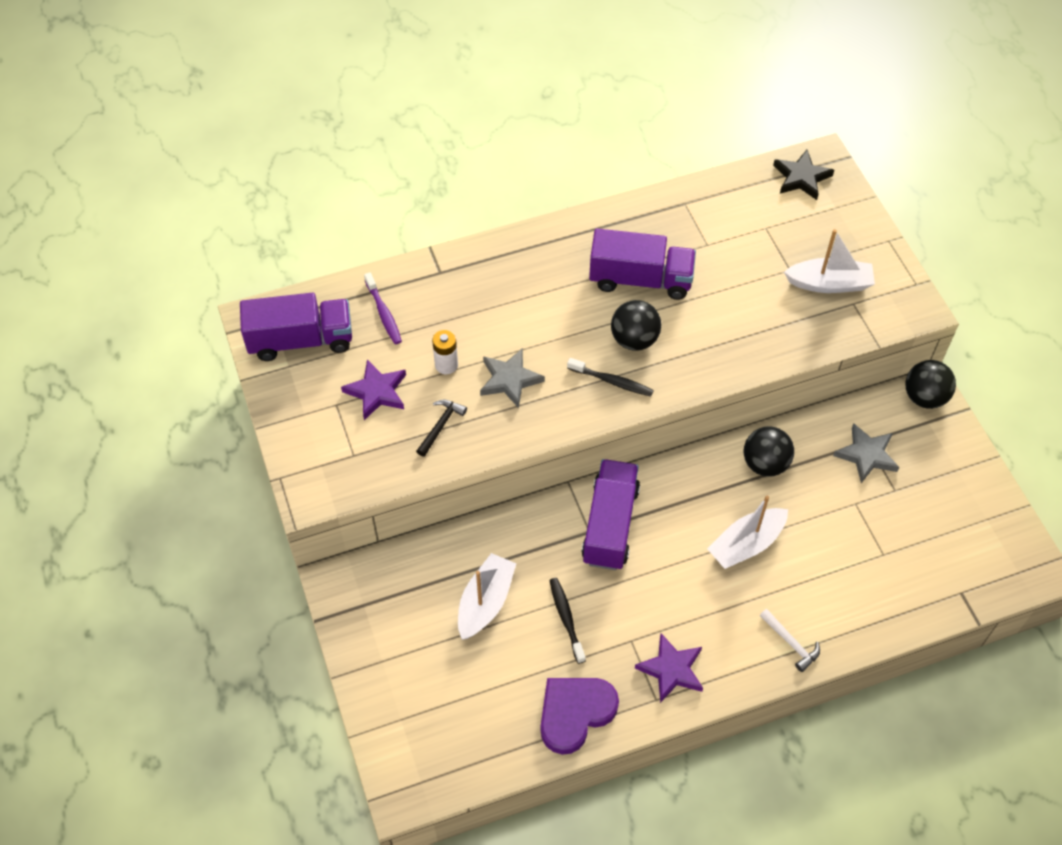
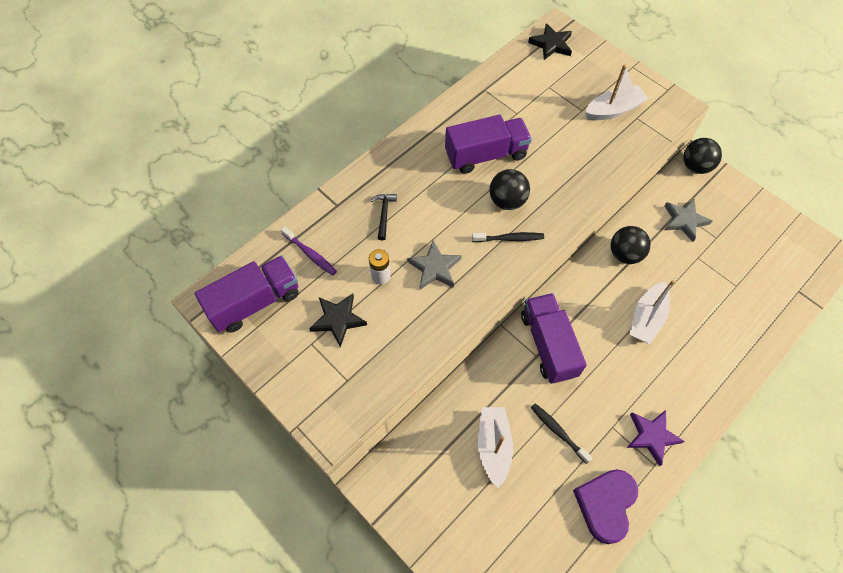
camera: 25 degrees left, 5 degrees up
(377, 392) = (338, 320): purple star -> black star
(440, 426) = (403, 327): black hammer -> black hammer (384, 214)
(790, 643) = (717, 377): white hammer -> none

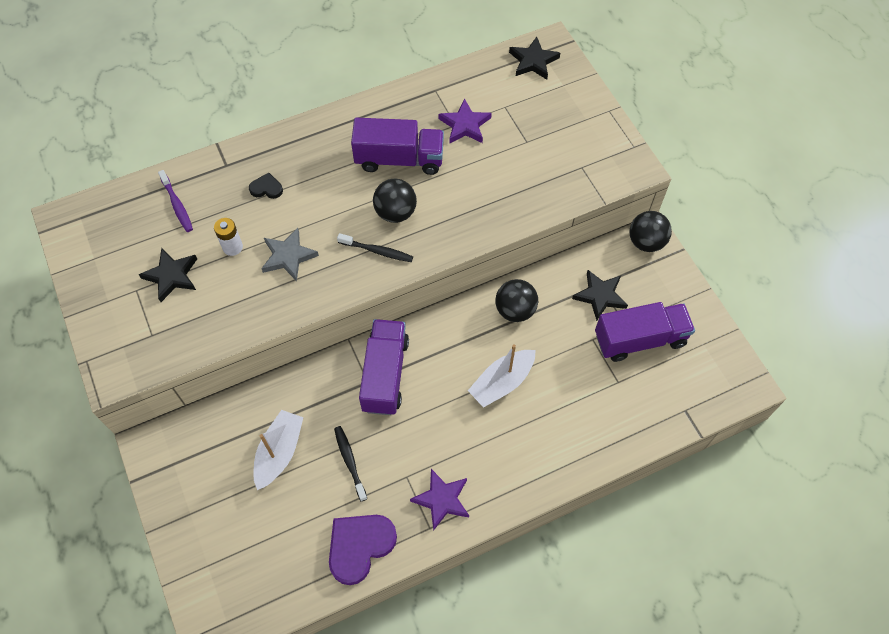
camera: 20 degrees right, 0 degrees up
(255, 302) = (104, 234): purple truck -> purple truck (640, 339)
(384, 214) = (266, 188): black hammer -> black heart
(524, 111) = (465, 125): none -> purple star
(613, 110) = (560, 151): white boat -> none
(684, 221) = (600, 296): grey star -> black star

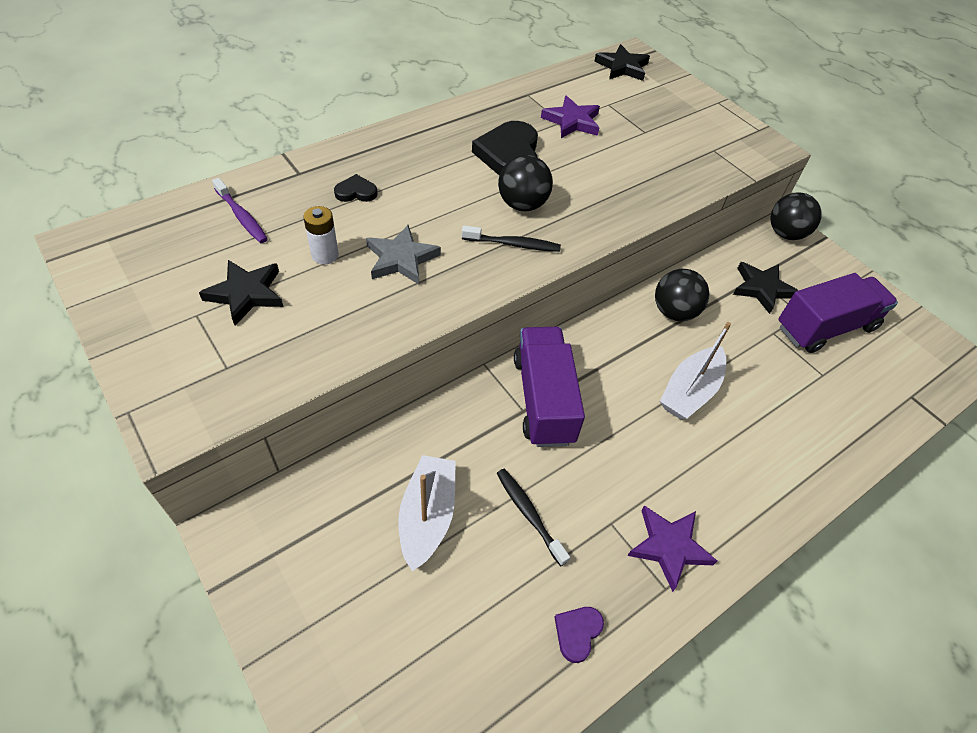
camera: 15 degrees left, 10 degrees down
(359, 546) = (577, 633): purple heart -> purple heart, size x0.49
(399, 159) = (509, 155): purple truck -> black heart

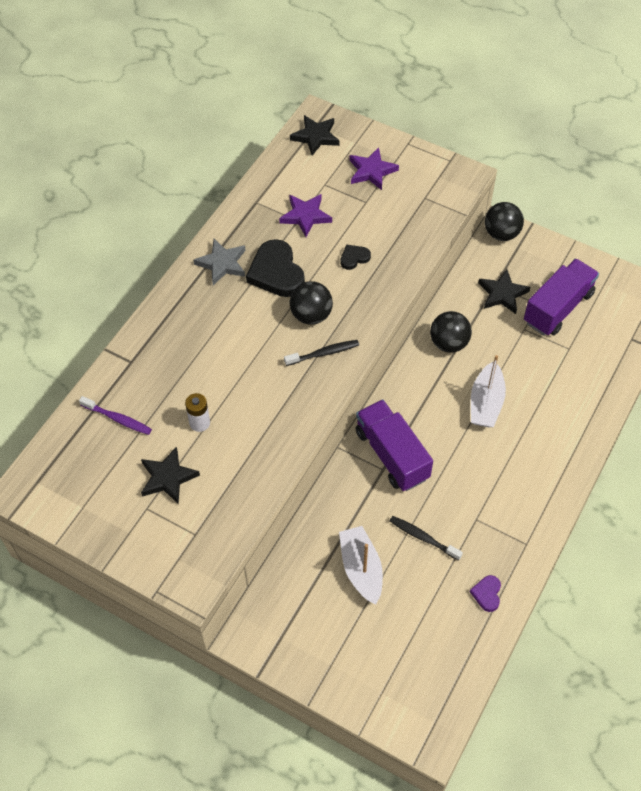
camera: 20 degrees left, 5 degrees up
(356, 192) = (185, 359): black heart -> black heart (354, 258)
(401, 259) = (254, 401): grey star -> grey star (222, 264)
(669, 547) = (517, 517): purple star -> purple star (371, 171)

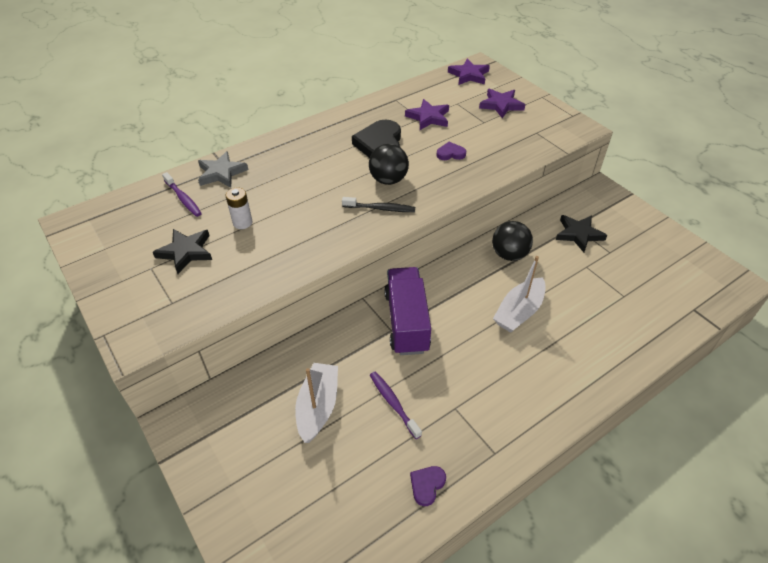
camera: 25 degrees right, 10 degrees down
(222, 264) = (342, 127): grey star -> grey star (221, 173)
(315, 137) = (469, 75): black star -> purple star
(354, 258) = (450, 153): black heart -> purple heart
(423, 537) = (393, 403): black toothbrush -> purple toothbrush
(501, 234) = (599, 192): black ball -> none
(558, 308) = (627, 261): purple truck -> none

